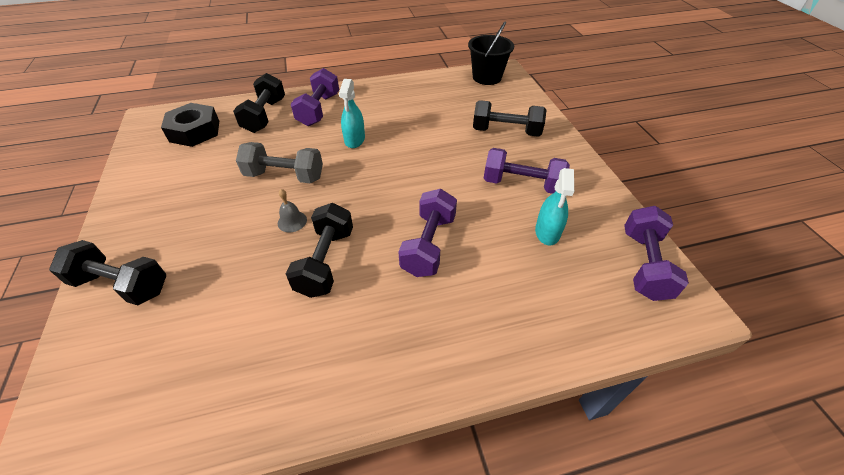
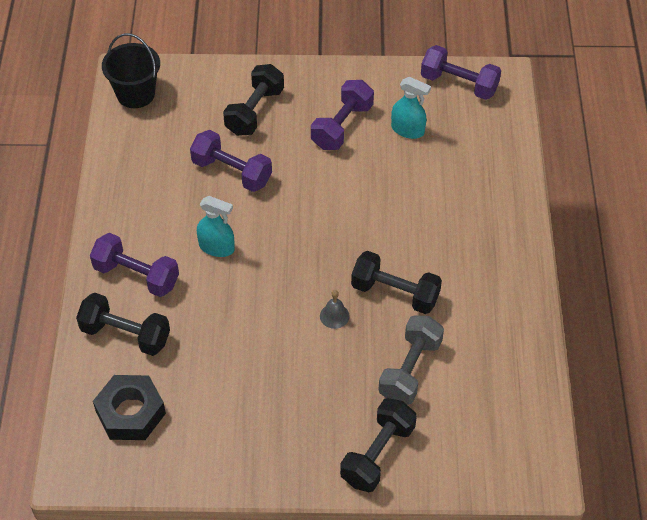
camera: 75 degrees left, 5 degrees up
(285, 176) = (259, 319): grey dumbbell -> grey dumbbell (410, 370)
(429, 245) = (397, 215): purple dumbbell -> purple dumbbell (232, 172)

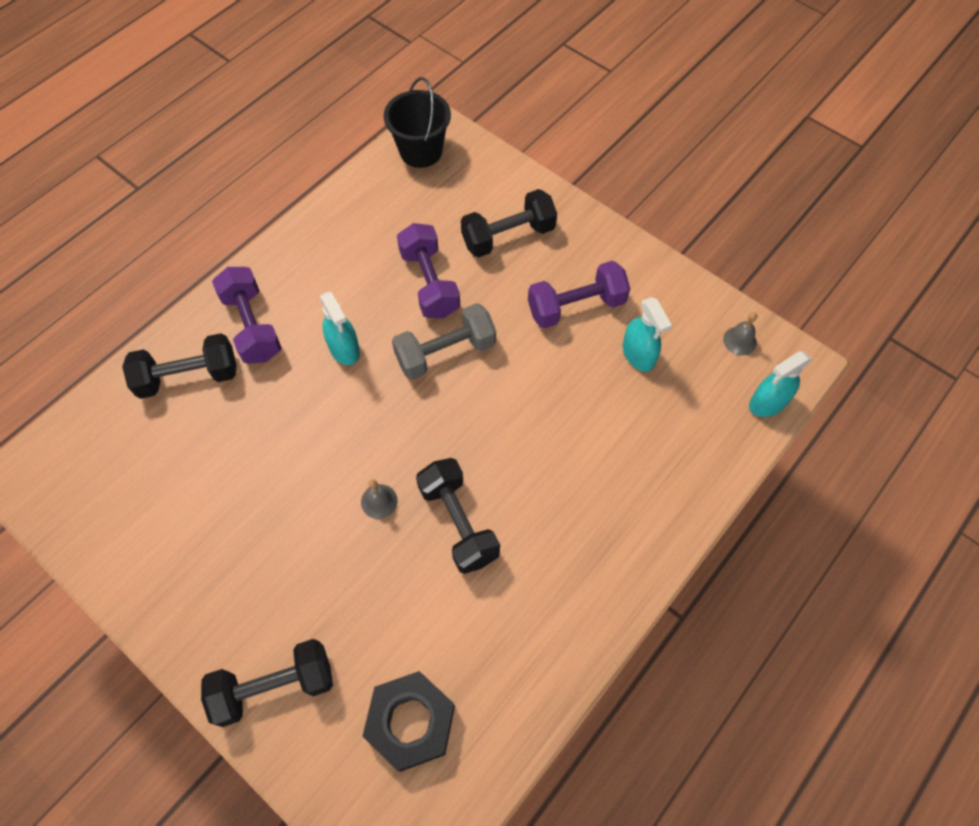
camera: 40 degrees right, 10 degrees up
(125, 335) = (188, 377): black dumbbell -> black dumbbell turned 75 degrees counterclockwise
(130, 412) = (118, 456): black nut -> black nut (411, 722)
(410, 370) = (393, 619): grey dumbbell -> grey dumbbell (445, 352)
(459, 84) = (739, 340): purple dumbbell -> grey bell
(507, 108) = (768, 402): none -> turquoise spray bottle

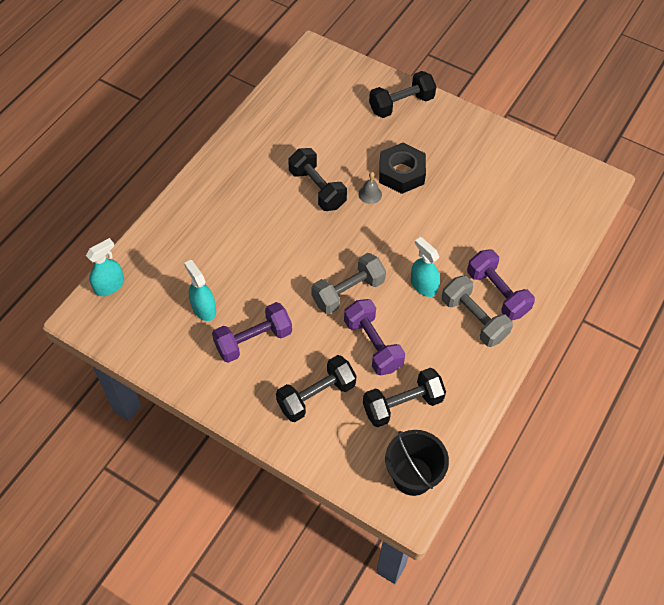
camera: 170 degrees right, 5 degrees down
(188, 377) = (526, 252): black dumbbell -> black dumbbell (402, 405)
(295, 298) = (474, 319): none -> grey dumbbell
(411, 722) = (324, 99): black nut -> black nut (401, 173)
(739, 340) = (125, 329): grey bell -> none

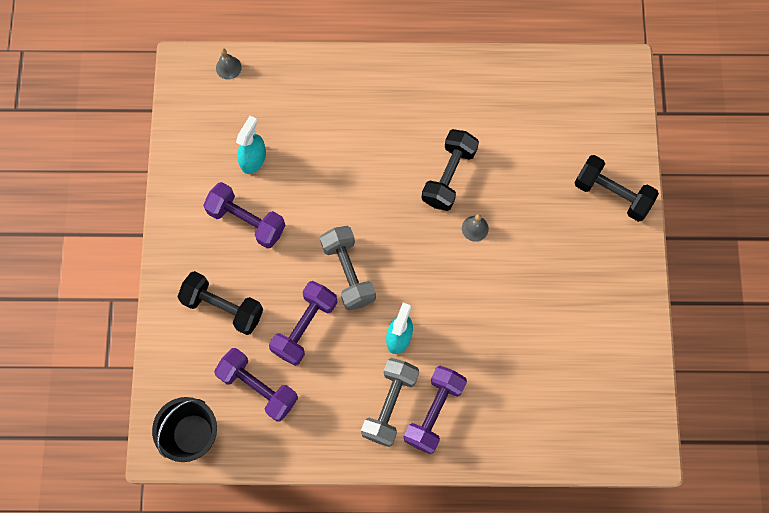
camera: 60 degrees right, 15 degrees up
(109, 285) = (228, 67): turquoise spray bottle -> grey bell
(348, 292) = (348, 272): grey dumbbell -> grey dumbbell turned 45 degrees clockwise
(401, 173) = (521, 243): black nut -> none
(402, 405) = (258, 387): black dumbbell -> purple dumbbell

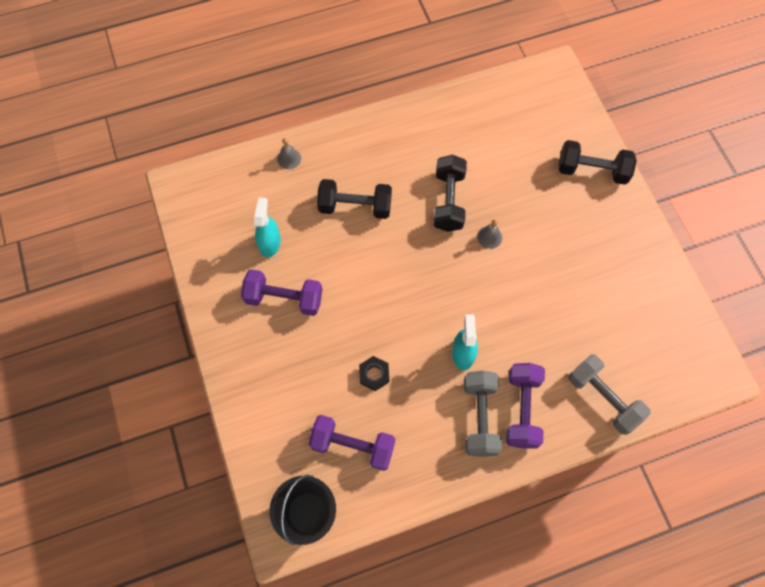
camera: 20 degrees left, 5 degrees down
(223, 307) = (292, 383): black dumbbell -> black dumbbell (355, 206)
(228, 67) = (217, 173): grey bell -> grey bell (289, 158)
(305, 327) = (374, 374): purple dumbbell -> black nut
(348, 272) = (394, 313): grey dumbbell -> grey dumbbell (603, 398)

